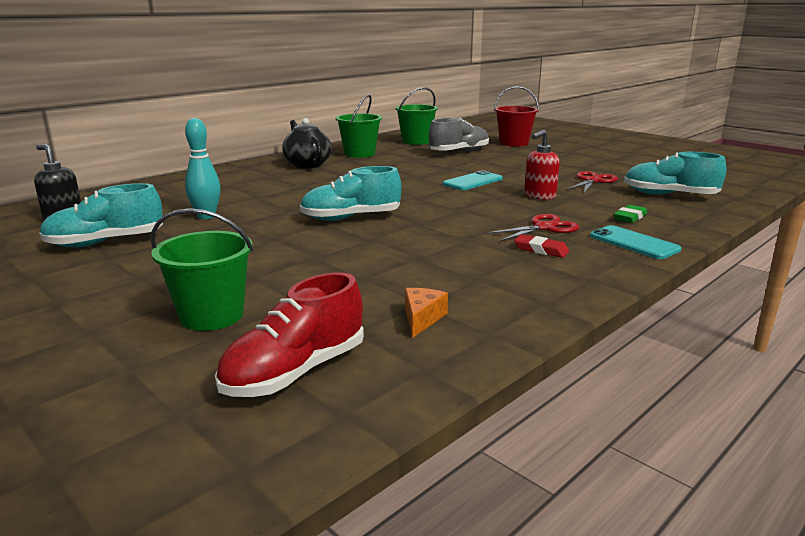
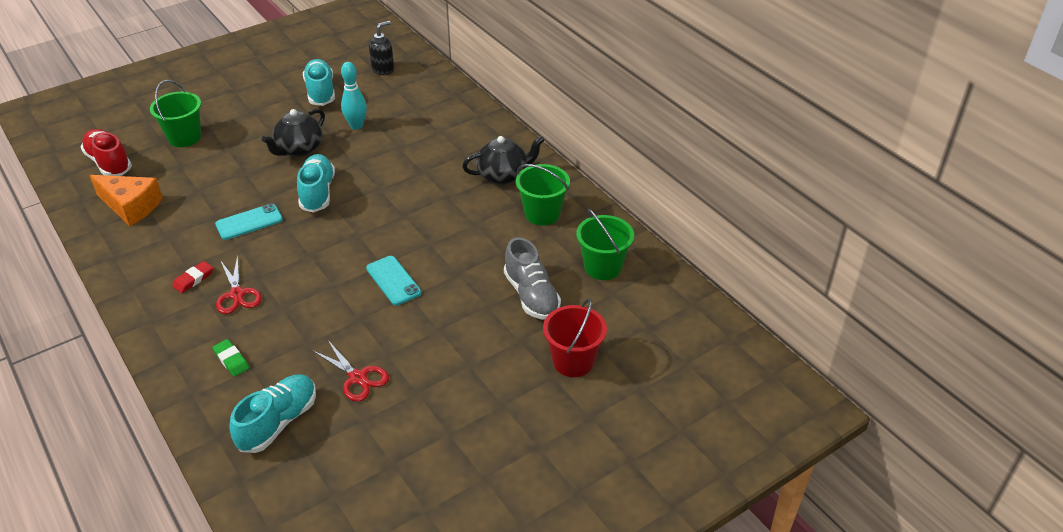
camera: 100 degrees right, 20 degrees up
(257, 236) = (299, 149): none -> black teapot
(422, 318) = (131, 206): orange cheese -> orange cheese, size x1.95
(539, 196) = (323, 317): red soap dispenser -> none
(633, 243) = (174, 337): turquoise phone -> turquoise phone (249, 222)

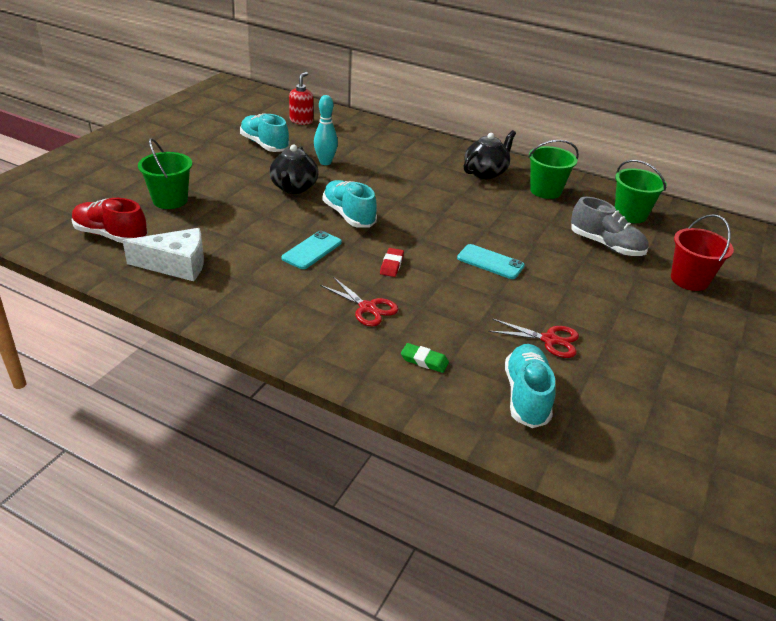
camera: 30 degrees left, 5 degrees down
(131, 206) = (176, 265): orange cheese -> white cheese
(193, 279) = (311, 307): red eraser -> red eraser (391, 265)
(383, 69) = (301, 121): black soap dispenser -> red soap dispenser

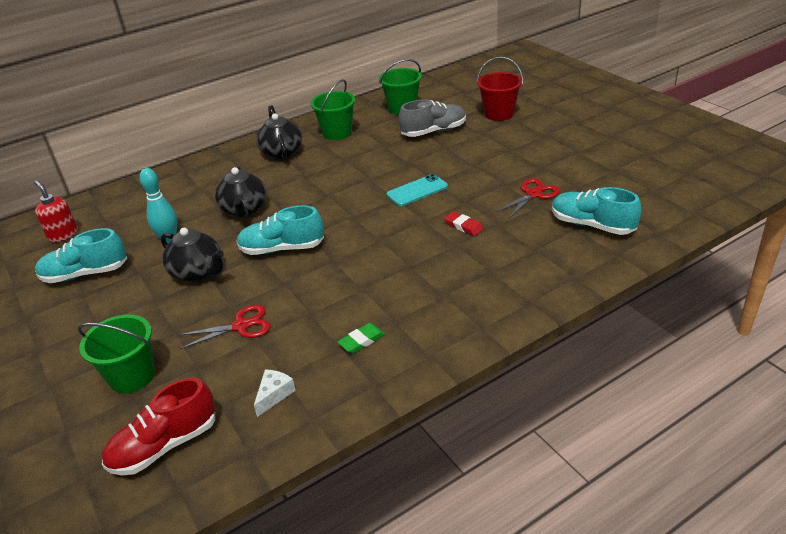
camera: 55 degrees left, 0 degrees up
(176, 265) = (274, 395): white cheese -> white cheese, size x0.51
(312, 250) = (323, 287): turquoise phone -> none
(367, 308) = (438, 275): red scissors -> red scissors (241, 326)
(386, 182) = (244, 210): none -> black teapot
(391, 265) = (383, 244): red eraser -> red eraser (463, 226)
(424, 360) = (527, 263): green eraser -> green eraser (361, 341)

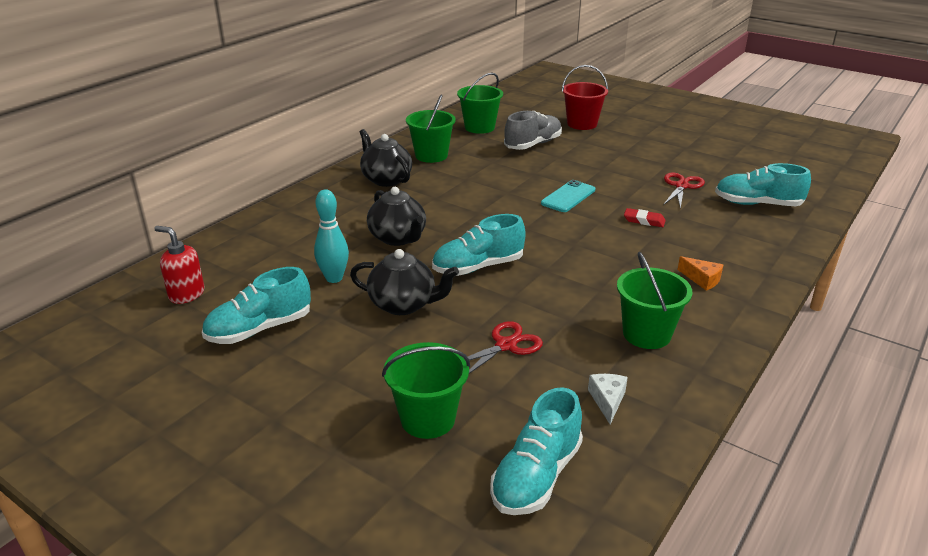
camera: 25 degrees left, 5 degrees down
(165, 445) = (536, 476): red shoe -> turquoise shoe
(361, 341) = (646, 334): green eraser -> green bucket
(461, 296) = (702, 279): none -> orange cheese

